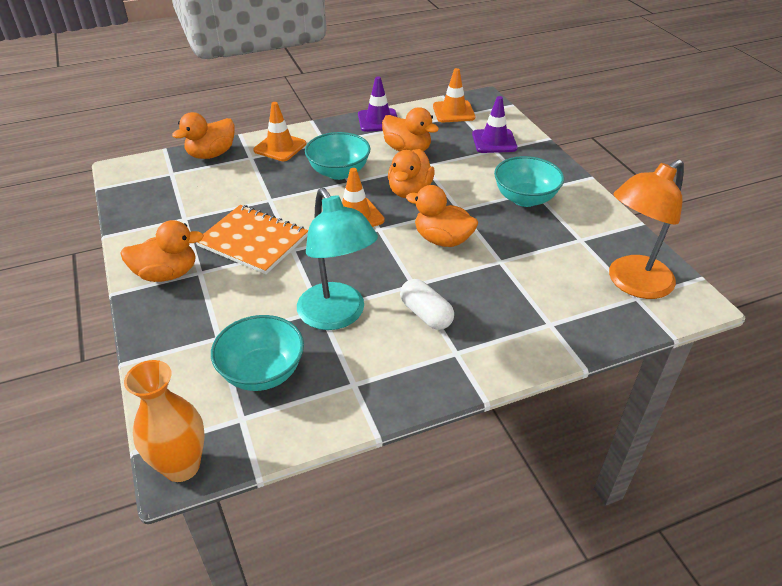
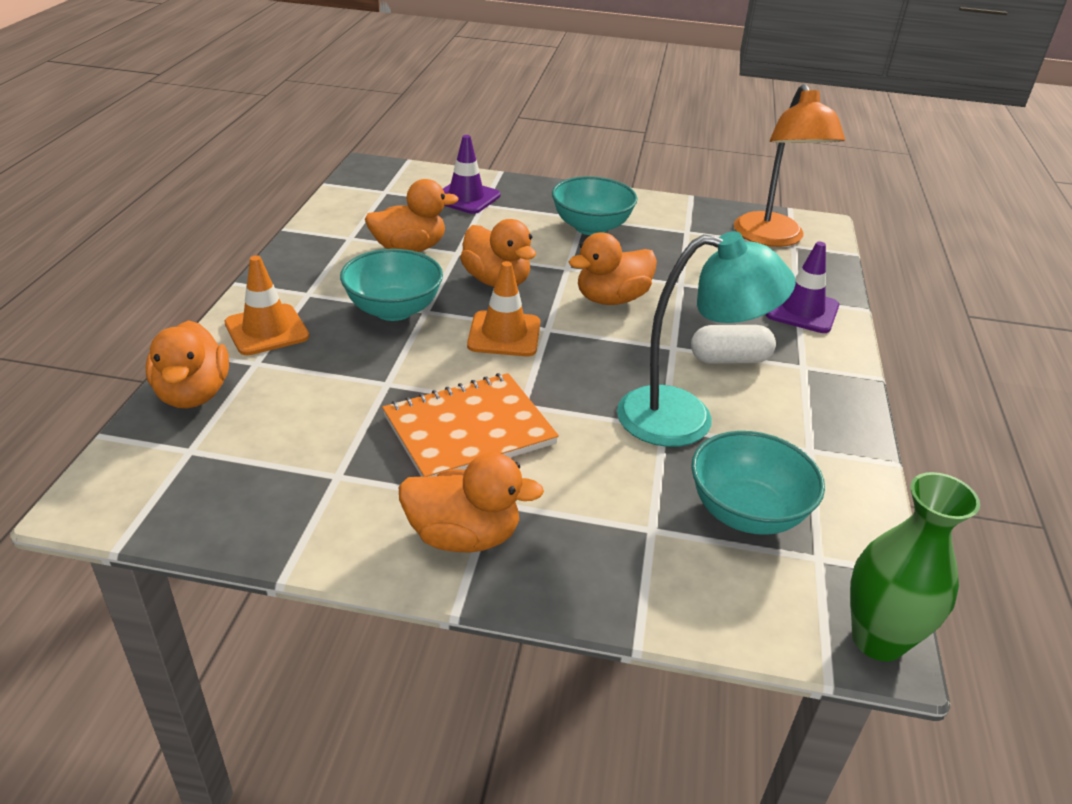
camera: 60 degrees left, 5 degrees down
(167, 274) = (463, 536): orange duck -> orange duck turned 75 degrees clockwise
(182, 466) = (878, 639): orange vase -> green vase
(378, 120) = (315, 240): purple traffic cone -> purple traffic cone (802, 310)
(453, 112) = (371, 192): orange traffic cone -> none

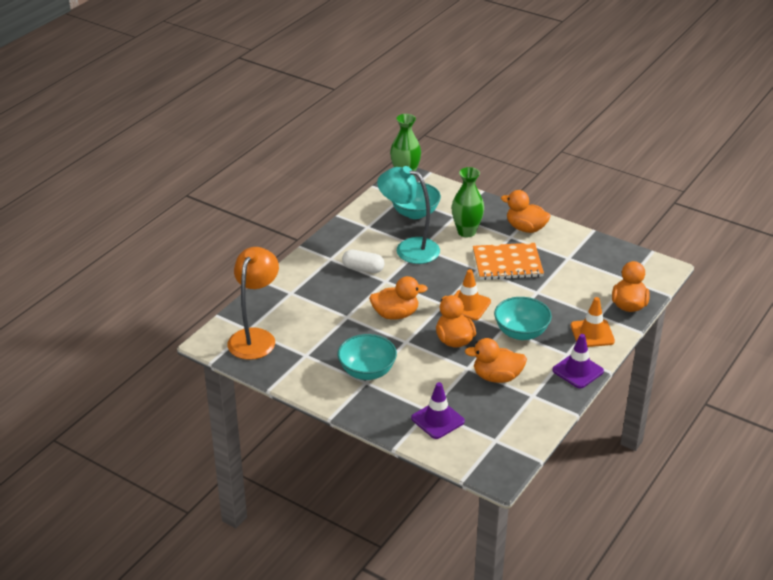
camera: 155 degrees left, 0 degrees up
(597, 489) = (466, 232): none -> green vase
(802, 310) = (296, 286): purple traffic cone -> purple traffic cone (578, 371)

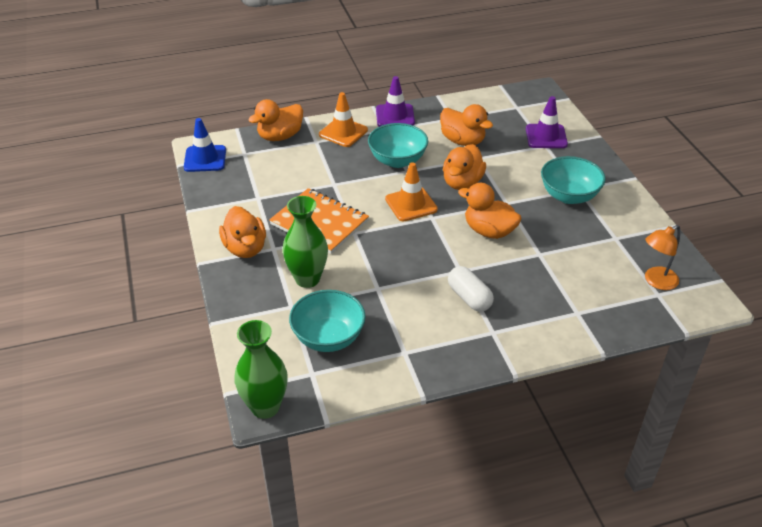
camera: 140 degrees left, 5 degrees up
(255, 337) = (656, 281): orange lamp -> orange lamp, size x0.58
(409, 248) = (392, 294): turquoise lamp -> none
(645, 262) = (205, 159): none -> blue traffic cone

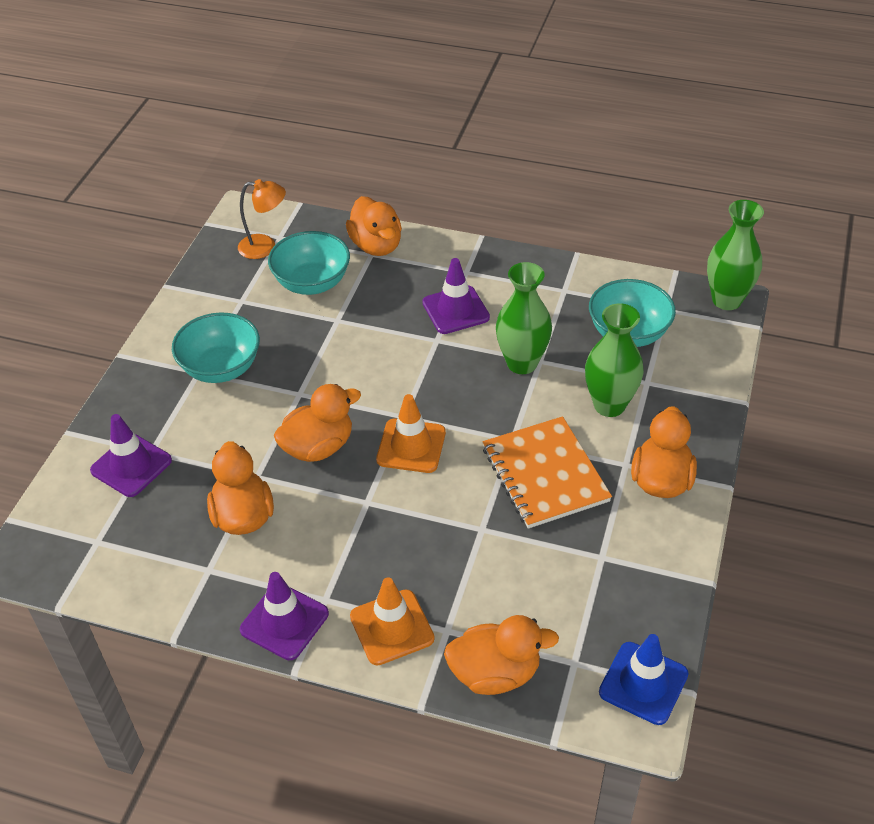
camera: 145 degrees left, 5 degrees up
(388, 281) = (522, 363): none -> green vase
(397, 160) = (363, 526): turquoise bowl -> turquoise bowl (312, 283)
(469, 297) = (455, 310): white capsule -> purple traffic cone
(489, 231) = (359, 368): orange duck -> orange duck (376, 245)

